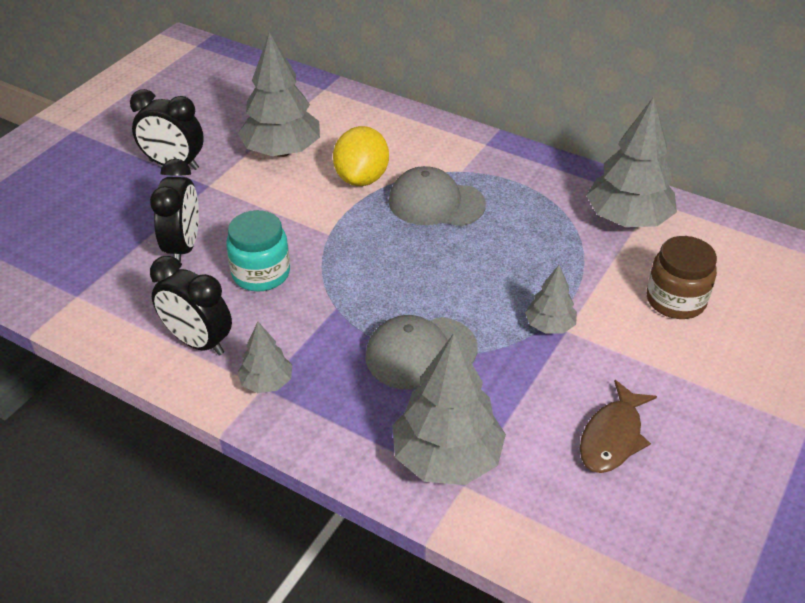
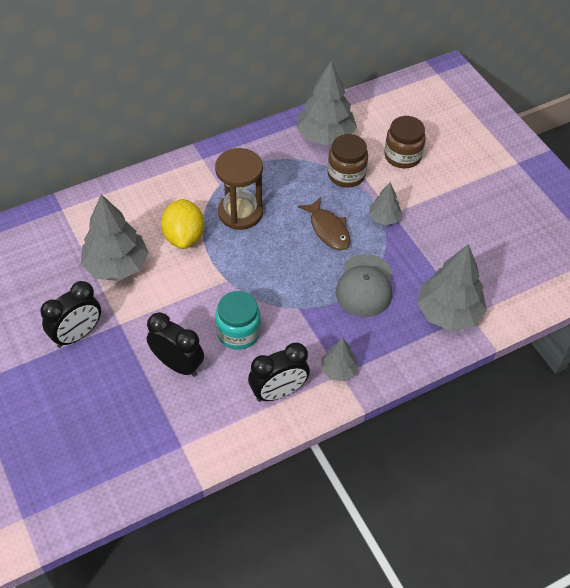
camera: 60 degrees left, 10 degrees up
(362, 178) = (184, 237): yellow lemon -> yellow lemon turned 45 degrees clockwise
(436, 203) = (240, 213): grey cap -> brown hourglass
(585, 262) = (346, 174): none -> brown jar
(612, 437) = (477, 237): brown fish -> brown fish (328, 229)

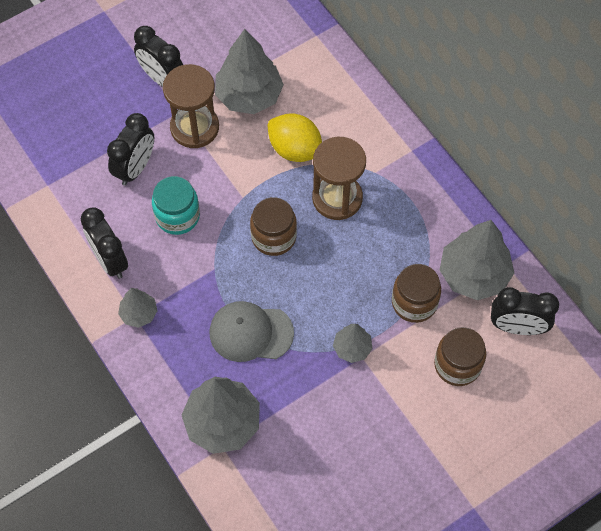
camera: 85 degrees right, 10 degrees up
(142, 312) = (194, 128): none -> brown hourglass
(184, 237) = (295, 149): yellow lemon -> yellow lemon turned 45 degrees clockwise
(272, 261) = (274, 237): none -> brown jar
(328, 229) = (326, 289): brown fish -> none
(373, 118) = (517, 327): none -> black clock

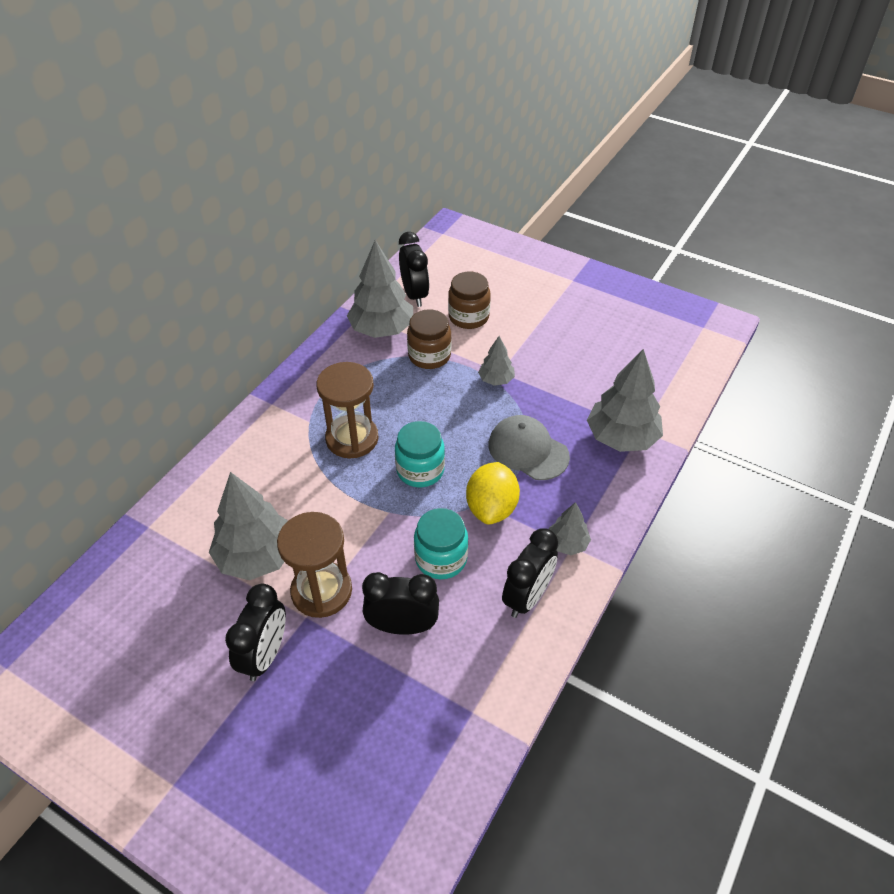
camera: 115 degrees left, 15 degrees down
(250, 333) = (528, 450): grey cap -> grey cap turned 150 degrees clockwise
(274, 237) = (420, 470): brown jar -> turquoise jar
(295, 149) = (310, 490): yellow lemon -> yellow lemon (491, 508)

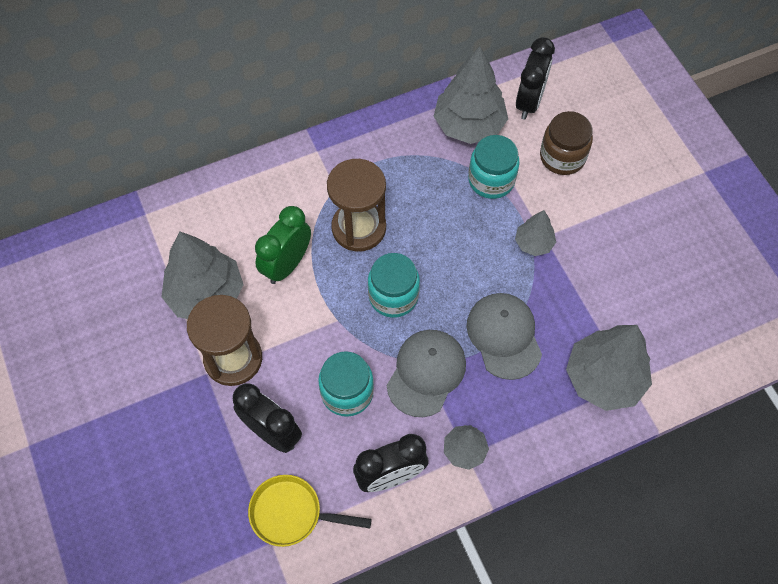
camera: 35 degrees right, 15 degrees up
(265, 655) = (155, 386): black clock -> none
(312, 496) = (287, 265): none -> green clock
(429, 356) = (491, 180): brown jar -> turquoise jar
(471, 677) = (292, 513): none -> yellow pan
(491, 508) = (426, 373): yellow lemon -> grey cap

